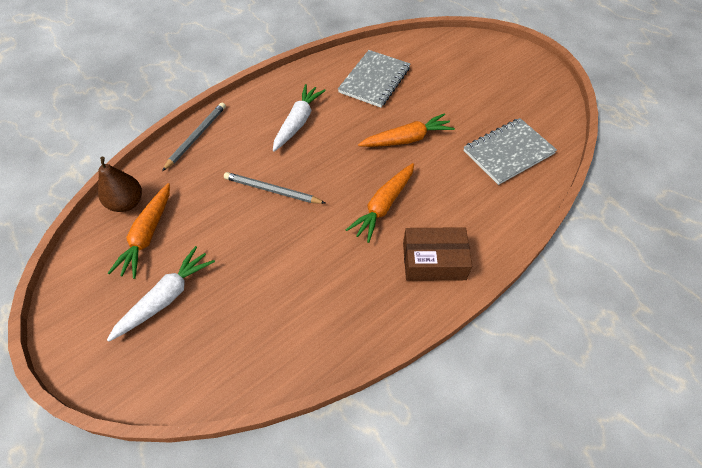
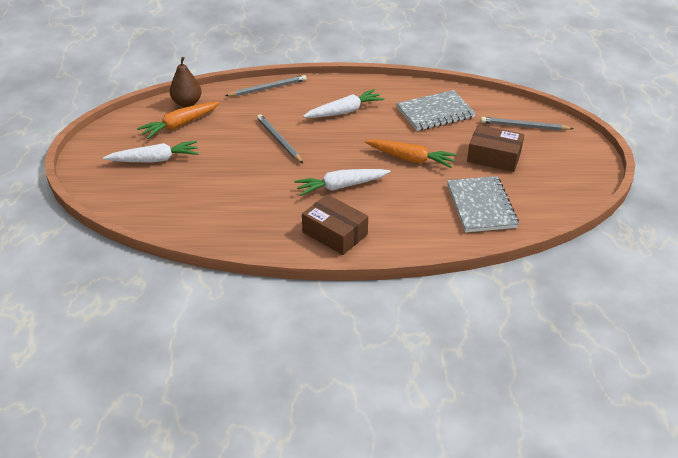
camera: 40 degrees right, 15 degrees down
(383, 206) = (340, 186): orange carrot -> white carrot
(453, 56) = (524, 126): none -> grey pencil
(464, 98) = (494, 157): none -> brown box
(508, 152) = (481, 206): grey notebook -> grey notebook turned 75 degrees clockwise

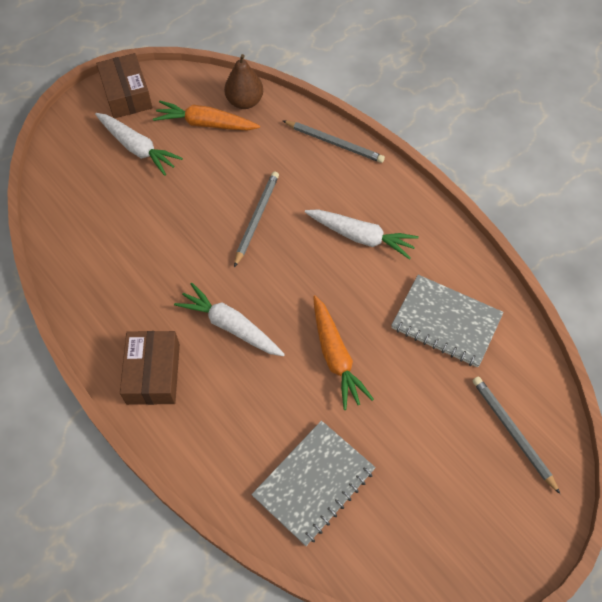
camera: 50 degrees right, 20 degrees up
(494, 157) = (418, 438): brown box -> brown box (127, 94)

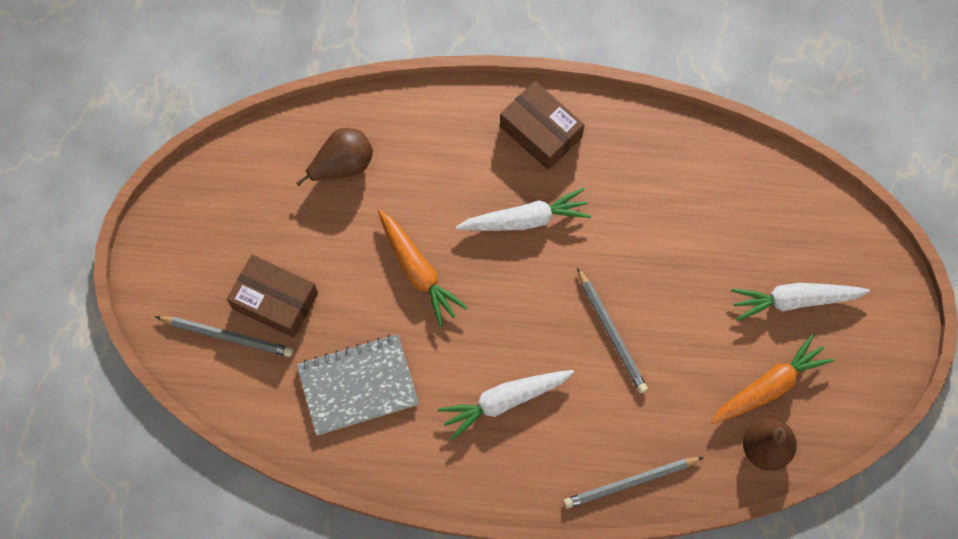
camera: 135 degrees right, 10 degrees up
(127, 94) = (879, 346): brown box -> brown box (275, 301)
(314, 483) = (342, 165): grey notebook -> brown pear
(336, 357) = (418, 271): orange carrot -> orange carrot turned 150 degrees counterclockwise

